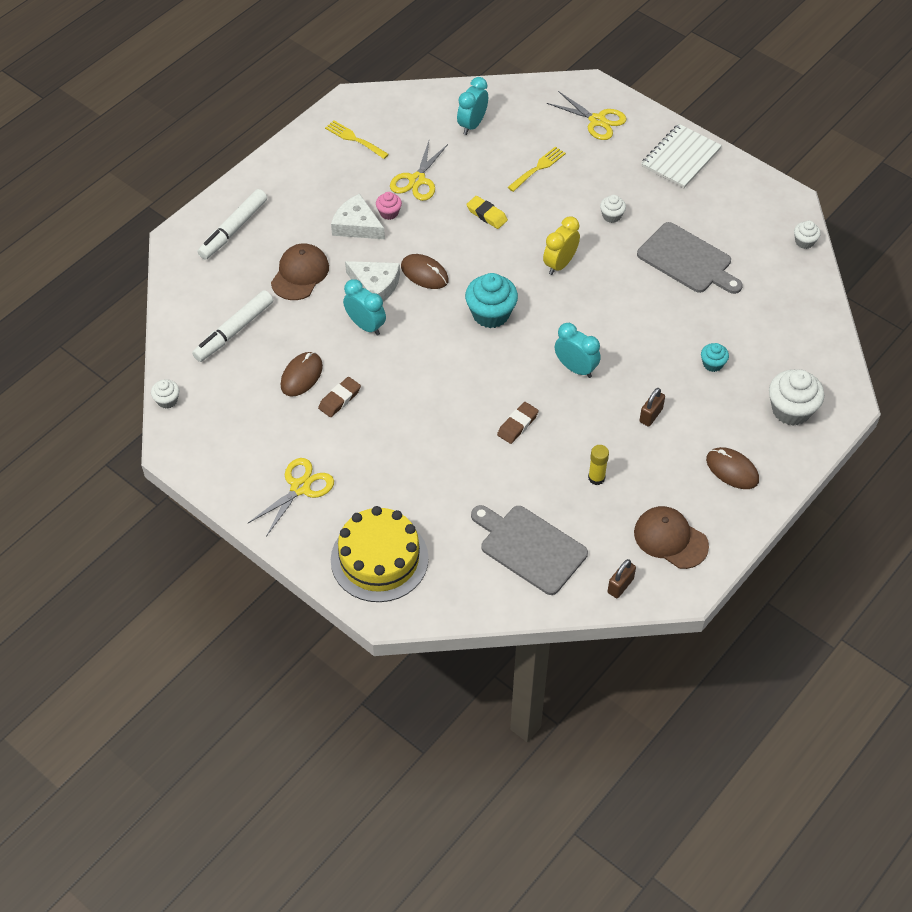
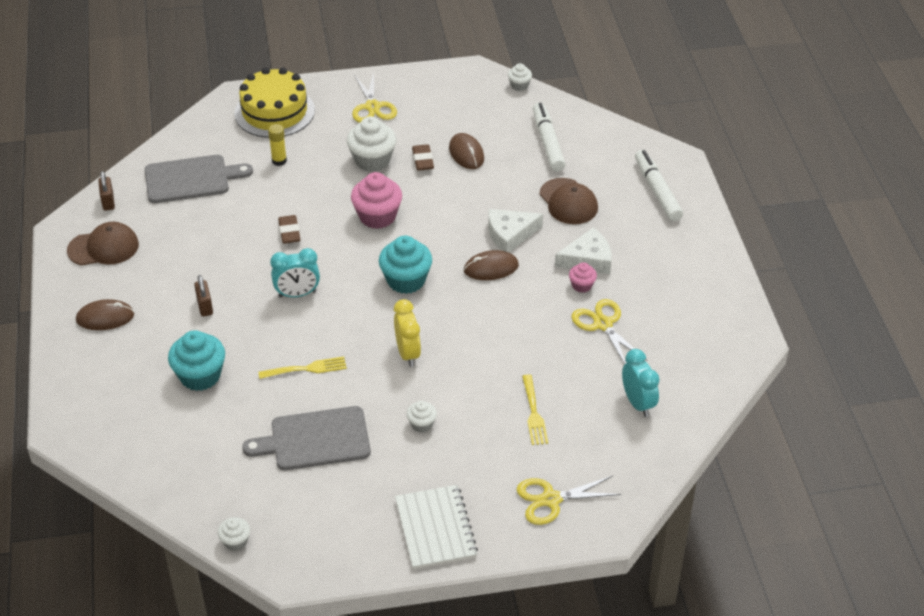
camera: 130 degrees right, 10 degrees down
(354, 139) = (697, 314): yellow fork -> yellow fork (306, 369)
(366, 325) = (475, 208): turquoise clock -> none
(440, 381) = (377, 216): none -> pink cupcake
(486, 215) = (514, 343): yellow eraser -> none
(596, 478) = (196, 243): yellow glue stick -> yellow glue stick (279, 161)
(712, 364) = (200, 376): turquoise cupcake -> turquoise cupcake, size x1.91
(791, 410) = (102, 391): white cupcake -> white cupcake (372, 160)

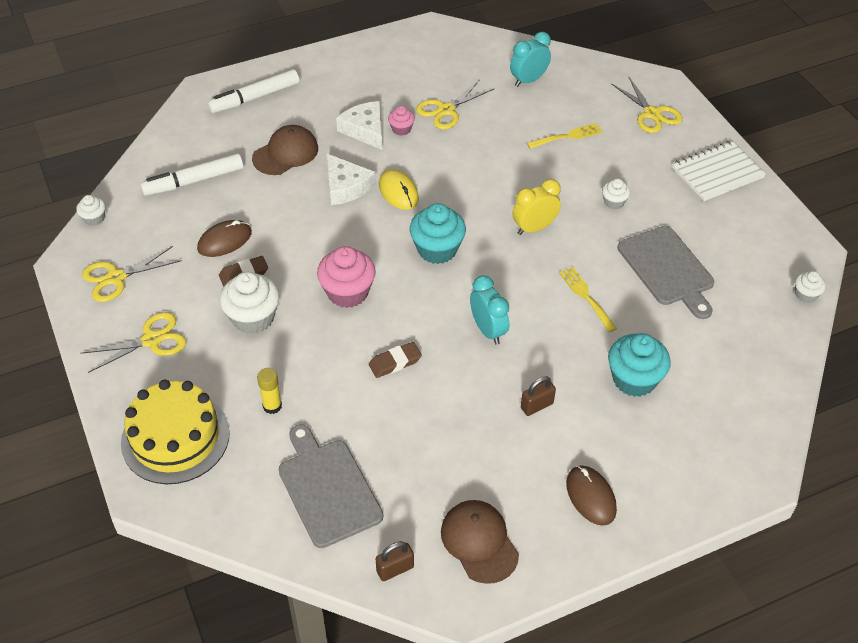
camera: 105 degrees left, 5 degrees up
(446, 93) = (116, 278): none -> yellow scissors
(491, 268) = (398, 192): brown mouse -> yellow mouse

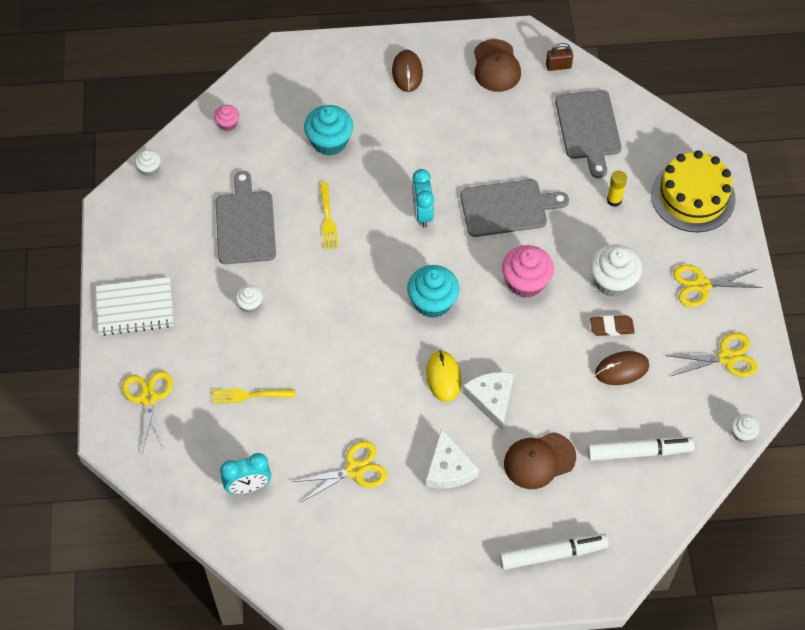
camera: 160 degrees left, 10 degrees up
(395, 362) = (507, 208): brown eraser -> grey cutting board
(401, 129) = (411, 457): pink cupcake -> pink cupcake (228, 123)
(534, 228) = (336, 298): yellow clock -> none
(537, 406) = (413, 143): brown padlock -> none

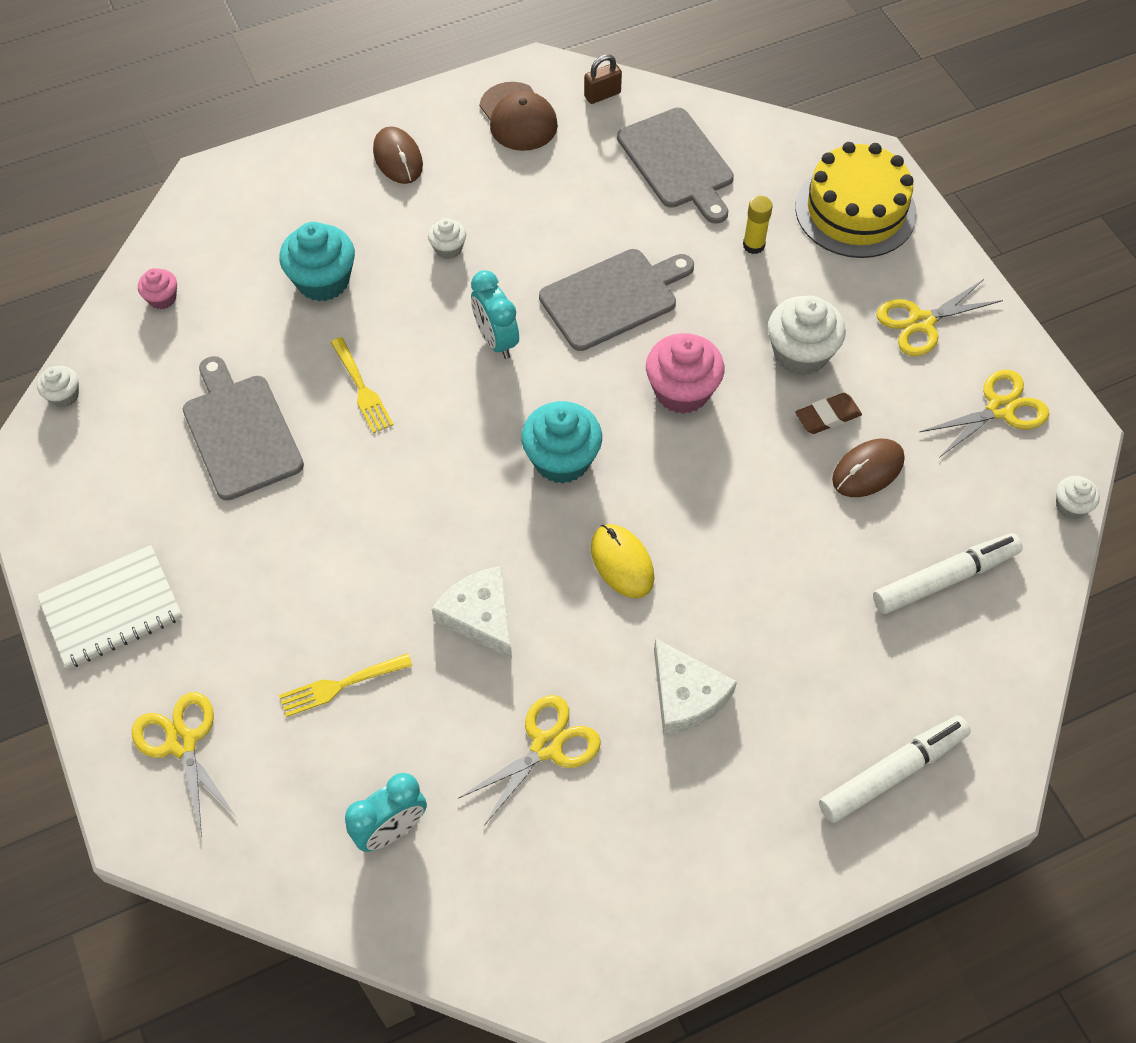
camera: 20 degrees left, 0 degrees up
(250, 304) = (291, 547): white cupcake -> white cupcake (448, 248)
(491, 399) = (704, 572): white cheese -> white cheese (480, 616)
(539, 461) = (811, 639): brown cap -> none

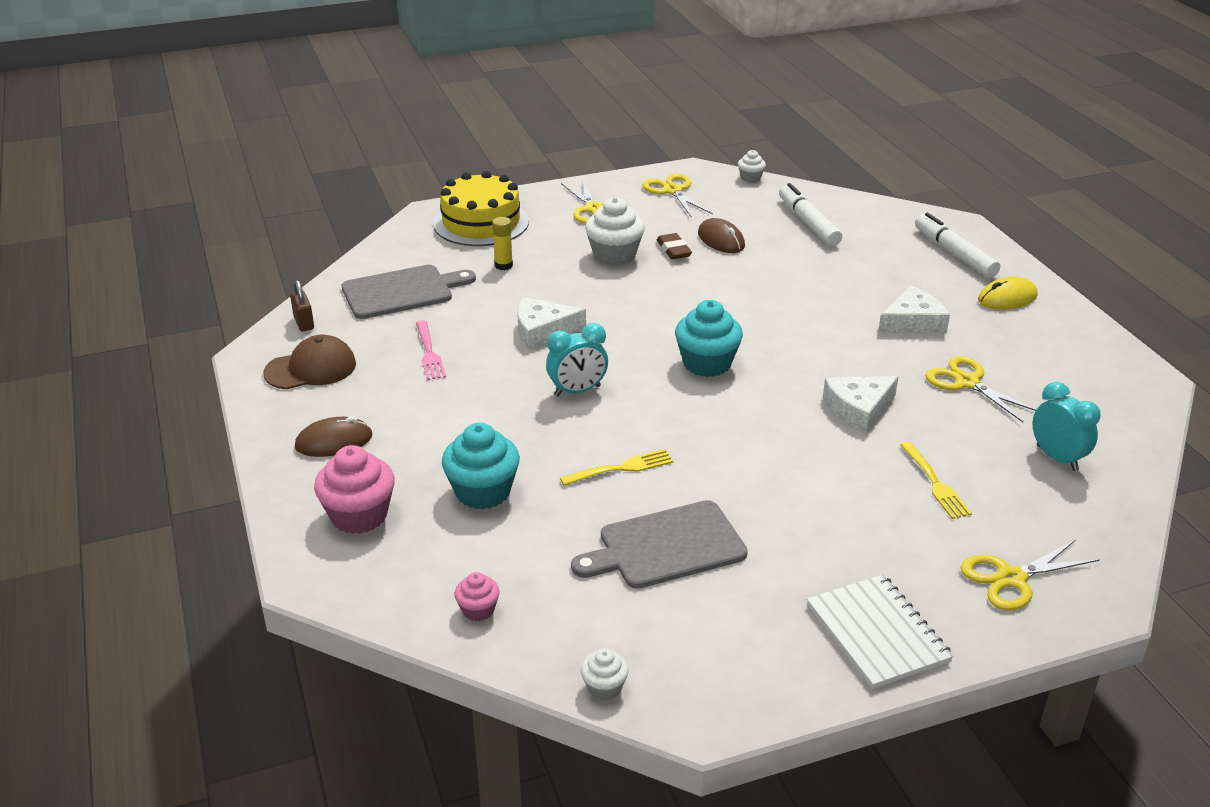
camera: 85 degrees left, 25 degrees down
(448, 248) = (463, 414): white cupcake -> none
(556, 205) = (429, 353): none -> pink fork
(613, 298) = (543, 330): grey cutting board -> white cheese
(622, 562) = (803, 341): yellow mouse -> yellow mouse (1007, 298)
(682, 391) = (644, 306): pink cupcake -> pink cupcake (359, 515)

